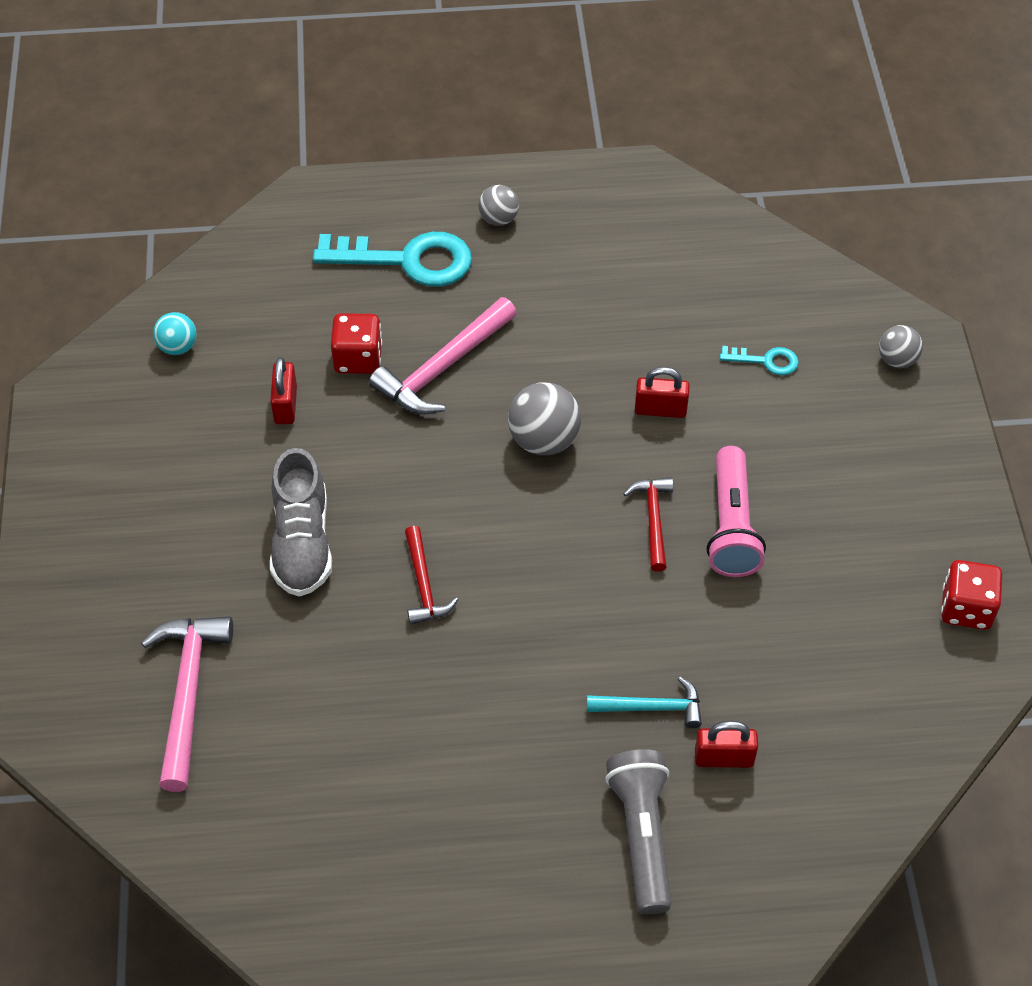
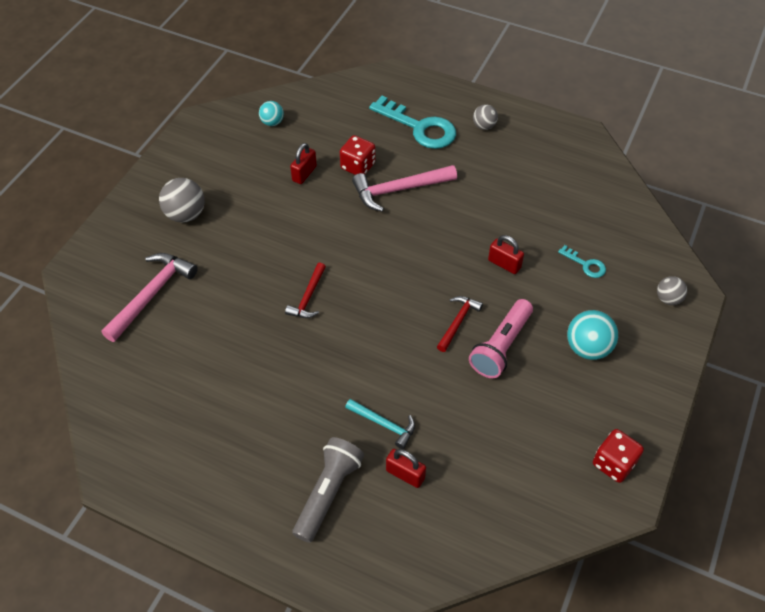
camera: 30 degrees right, 0 degrees up
(302, 543) = (262, 246): grey shoe -> none
(544, 440) = (426, 251): grey ball -> grey ball (186, 214)
(841, 474) = (587, 348): none -> turquoise ball

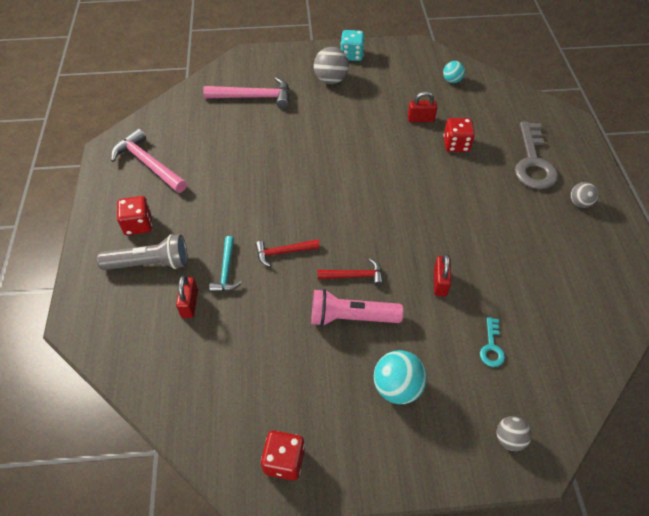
camera: 60 degrees right, 0 degrees up
(163, 178) = (352, 55): none -> turquoise dice
(264, 485) = (138, 225): none -> red dice
(308, 297) = (310, 174): red hammer -> red hammer (283, 252)
(399, 190) = (456, 179): pink hammer -> pink hammer (148, 164)
(419, 127) = (533, 162): turquoise key -> grey key

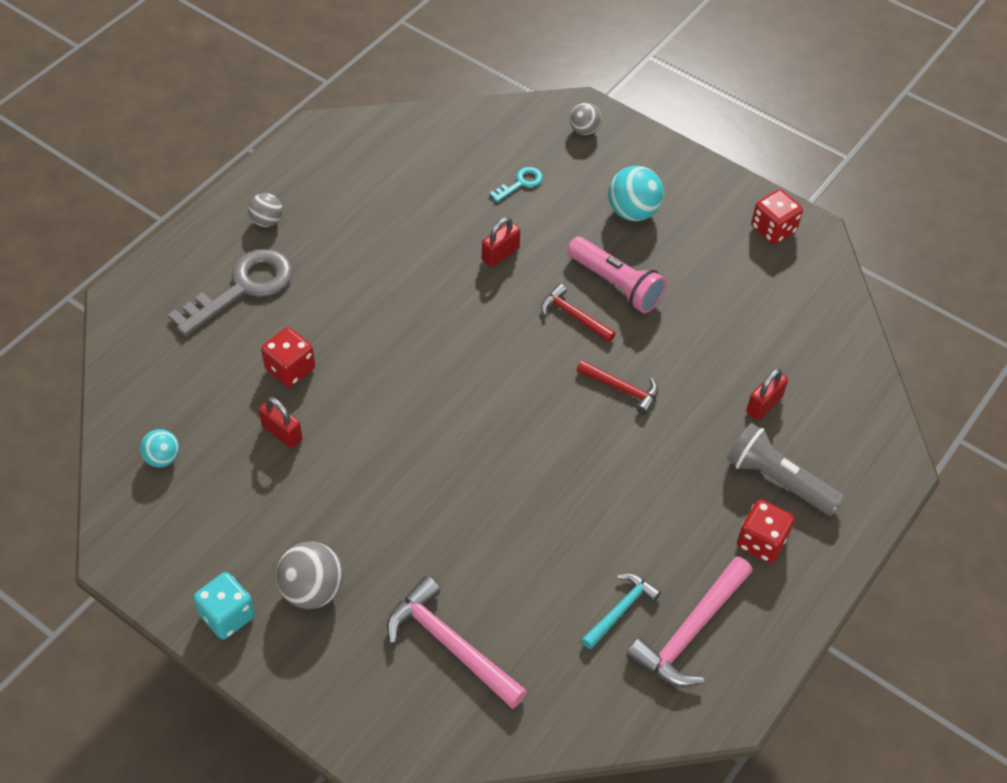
camera: 140 degrees left, 0 degrees up
(148, 164) = (690, 631): pink hammer -> pink hammer turned 45 degrees clockwise
(226, 270) = (699, 412): turquoise hammer -> turquoise hammer (620, 610)

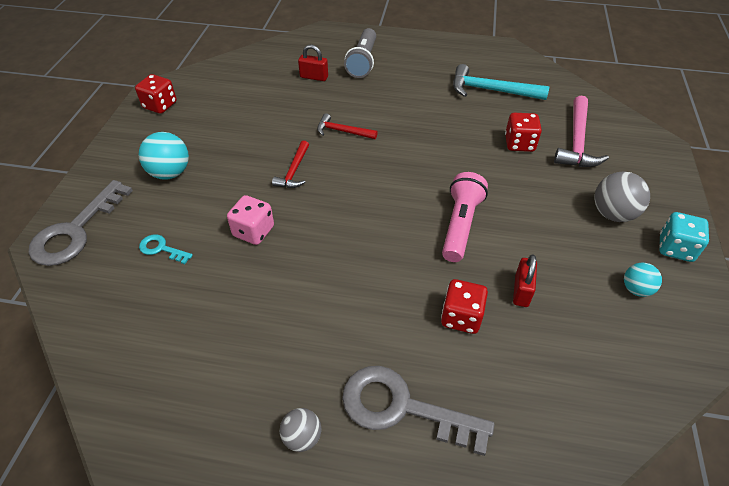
camera: 115 degrees left, 5 degrees down
(163, 458) = (616, 363): turquoise ball -> turquoise ball (636, 289)
(500, 254) = (253, 231): red padlock -> pink dice
(584, 130) = (76, 230): grey ball -> grey key
(615, 284) = (251, 160): pink flashlight -> pink flashlight (460, 225)
(620, 610) = (491, 90): turquoise hammer -> turquoise hammer, size x1.66
(621, 389) = (343, 131): red hammer -> red hammer turned 75 degrees counterclockwise
(690, 631) = (479, 67): pink hammer -> none
(761, 542) = (406, 58): red dice -> red dice (519, 144)

